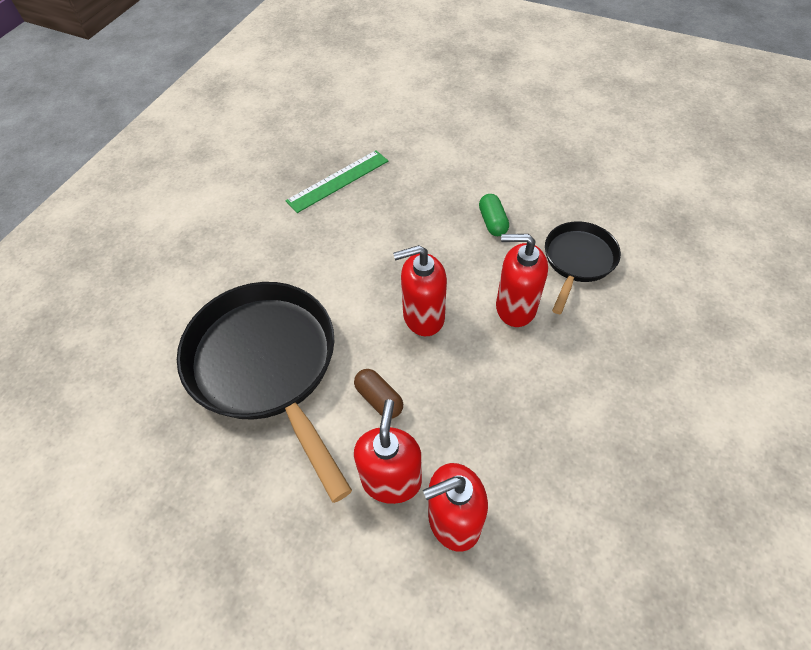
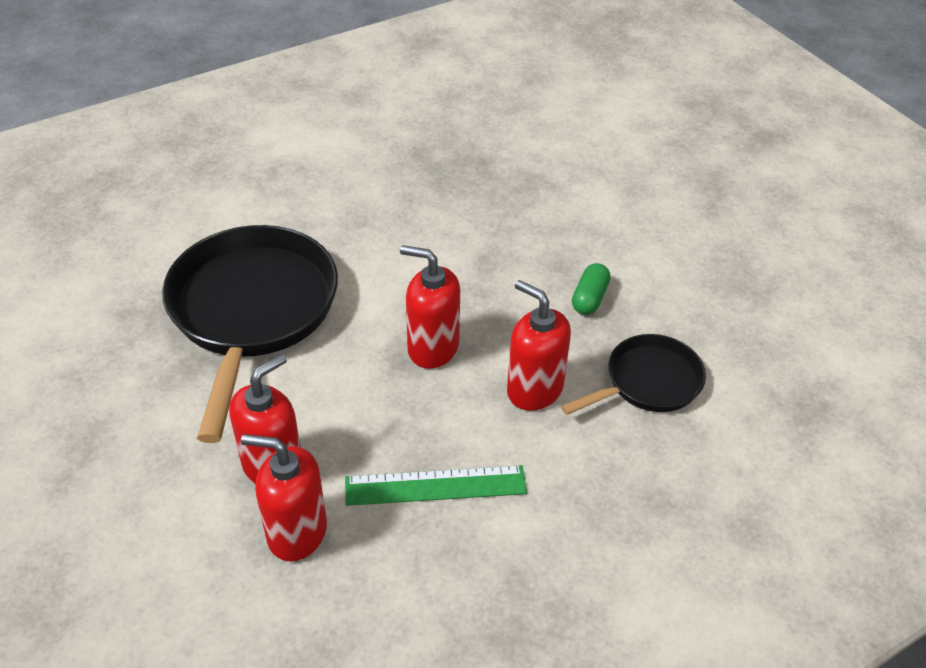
camera: 30 degrees right, 10 degrees down
(338, 181) = (465, 182): green ruler -> green ruler (435, 486)
(379, 399) = (324, 394): brown capsule -> none

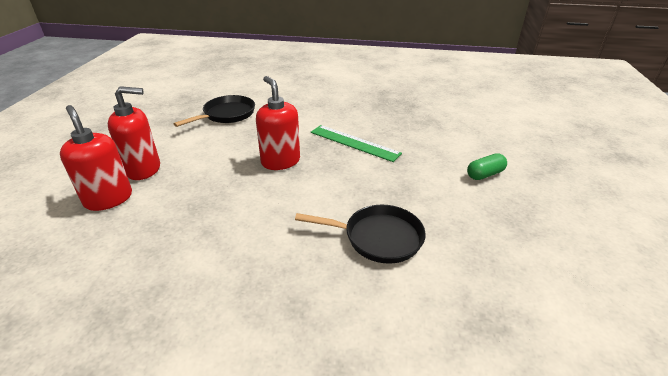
camera: 40 degrees right, 10 degrees down
(251, 312) = (226, 115): black pan -> black pan, size x0.53
(435, 486) = (191, 217): green ruler -> green ruler (354, 143)
(534, 389) = (305, 204): red soap dispenser -> none
(589, 298) = (396, 180): green capsule -> green capsule (485, 174)

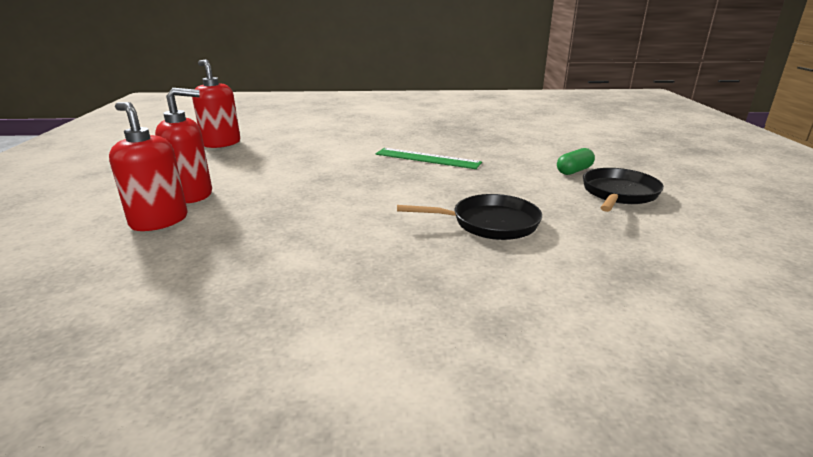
camera: 10 degrees left, 10 degrees down
(226, 115) = (272, 147): black pan -> black pan (618, 194)
(280, 161) = (352, 177): red soap dispenser -> red soap dispenser (221, 143)

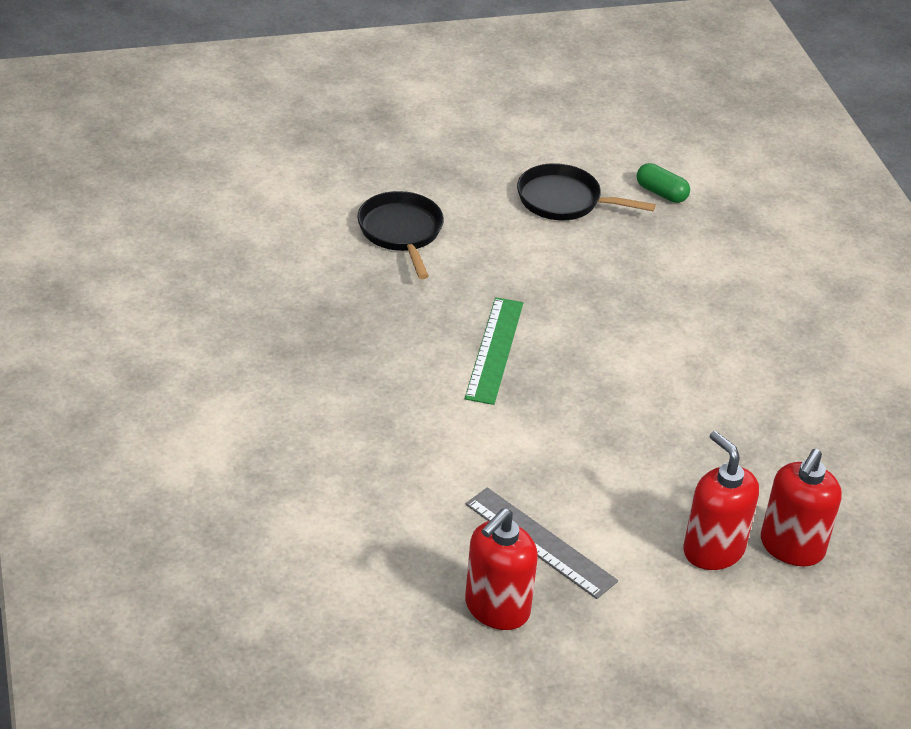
camera: 105 degrees left, 15 degrees up
(254, 154) = (540, 542): none -> grey ruler
(489, 223) = (680, 293): black pan -> black pan (401, 232)
(574, 171) = (500, 223): green capsule -> green capsule (661, 193)

